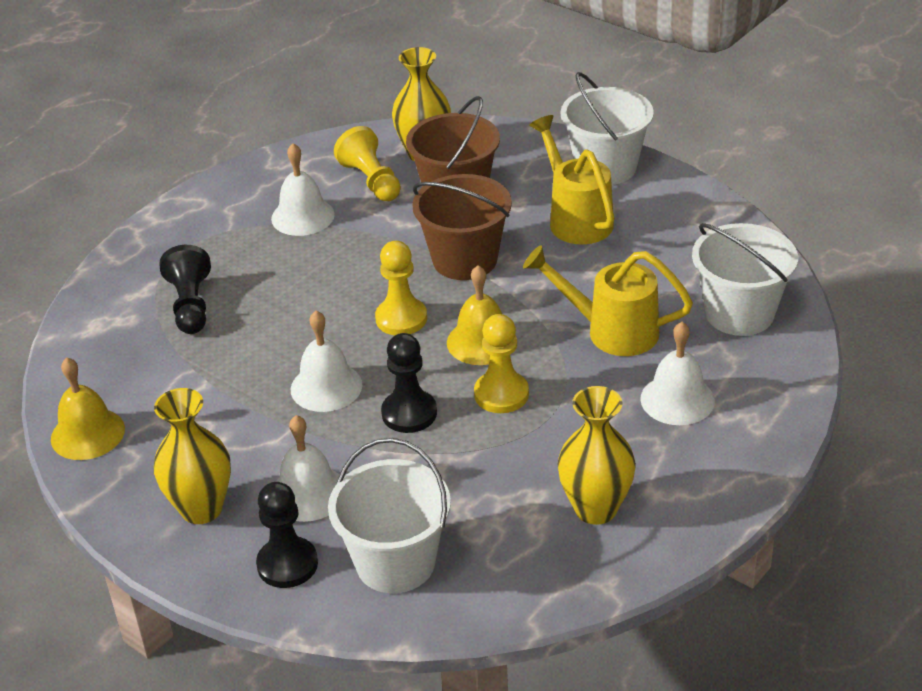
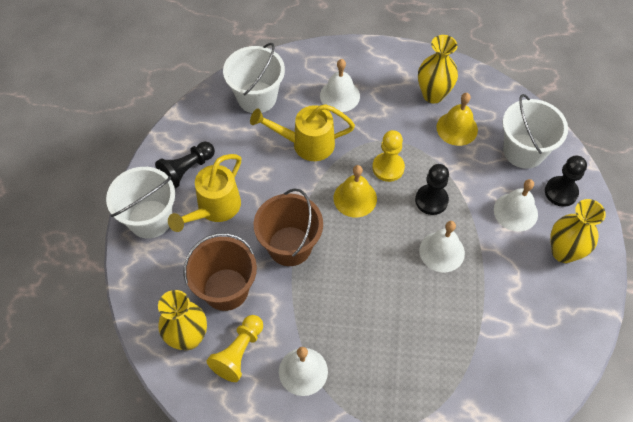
camera: 125 degrees left, 20 degrees up
(87, 433) = (567, 350): yellow bell -> yellow bell (457, 128)
(190, 305) = (432, 377): black pawn -> black pawn (187, 170)
(401, 318) = (363, 248): yellow pawn -> none
(612, 331) = (307, 144): yellow watering can -> yellow watering can turned 105 degrees clockwise

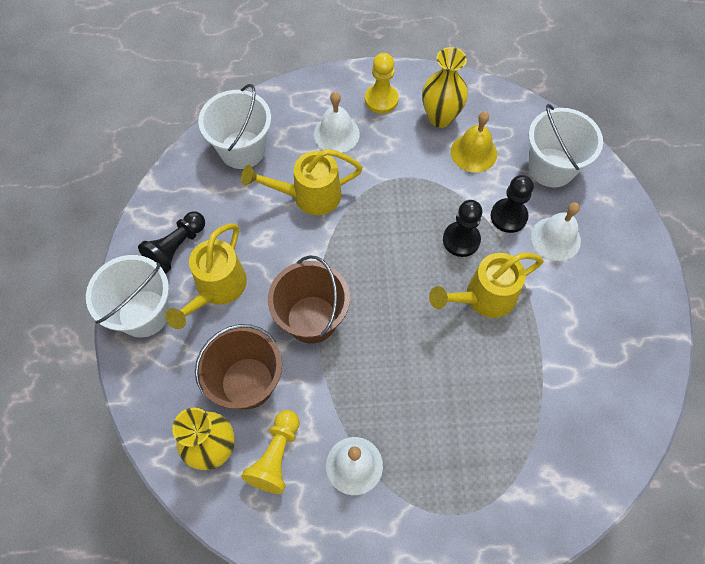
camera: 10 degrees left, 5 degrees up
(355, 198) = (375, 251): yellow bell -> none
(388, 168) = (406, 209): yellow pawn -> yellow pawn (381, 100)
(442, 251) = (484, 297): white bell -> yellow watering can
(561, 192) = (600, 208): black pawn -> black pawn (508, 216)
(563, 252) = (616, 276): yellow vase -> none

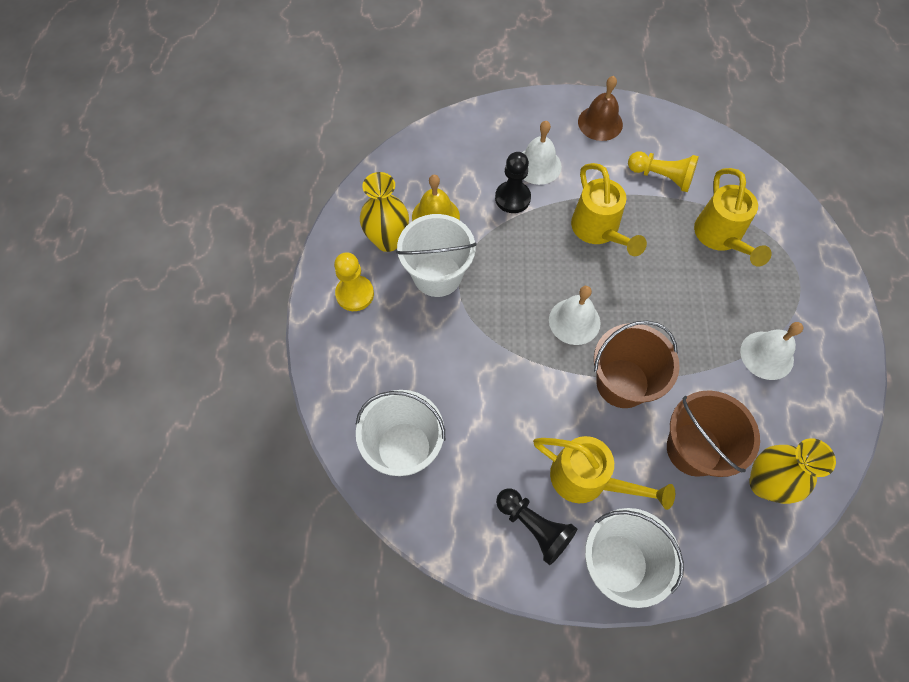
camera: 85 degrees left, 0 degrees up
(276, 456) = (765, 424): yellow pawn -> yellow pawn (661, 177)
(309, 196) = (475, 377): yellow watering can -> yellow watering can (720, 237)
(336, 134) = (395, 343): white bell -> white bell (574, 321)
(461, 240) = (536, 241): black pawn -> none
(551, 167) = (460, 156): white bucket -> white bucket (437, 275)
(631, 299) = (600, 123): none -> brown bell

